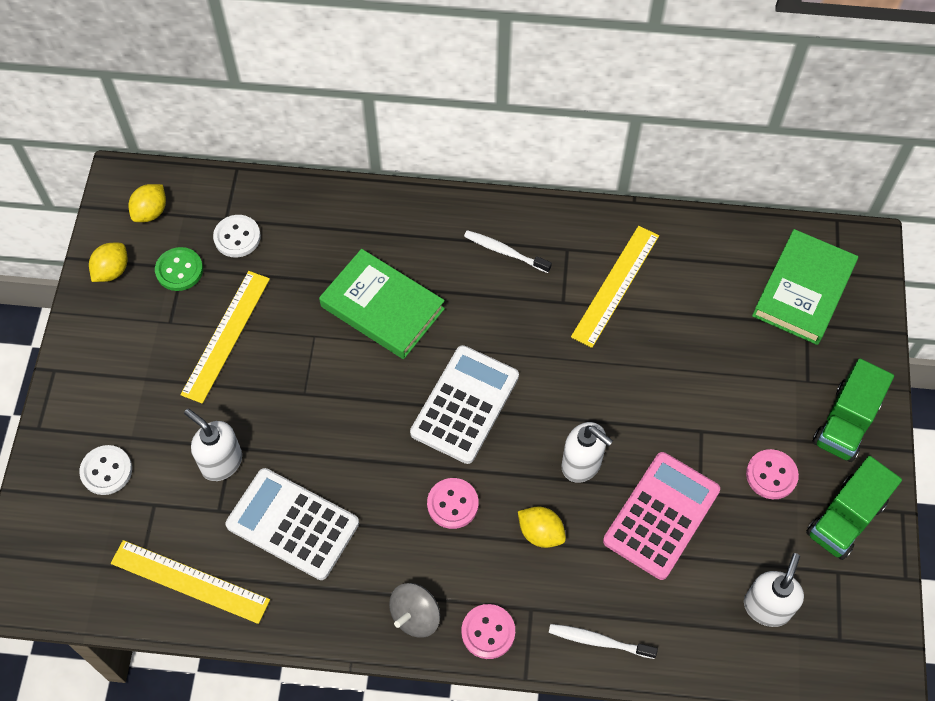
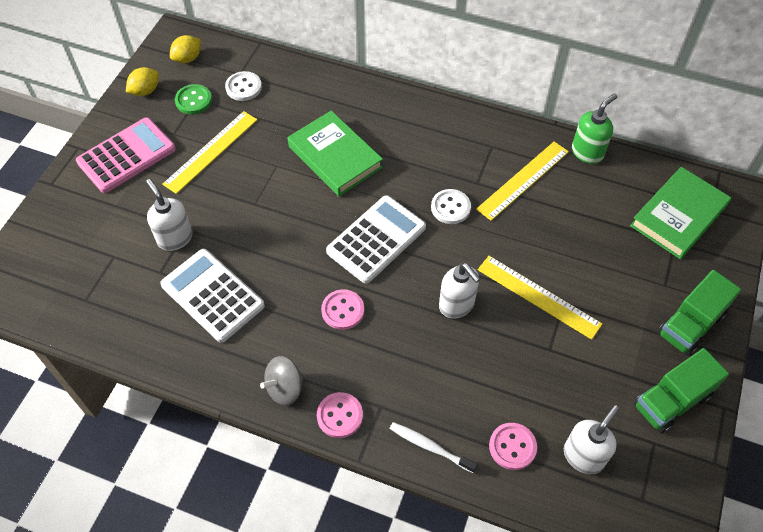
camera: 15 degrees right, 5 degrees down
(106, 471) = (88, 224): white button -> white button (450, 207)
(189, 582) = (119, 318): yellow ruler -> yellow ruler (538, 296)
(505, 252) = (442, 138): white toothbrush -> none
(540, 533) = (407, 349): yellow lemon -> none
(661, 515) = (512, 360): pink calculator -> pink calculator (126, 156)
(681, 231) = (587, 152): none -> green soap dispenser
(771, 475) = (615, 351): pink button -> pink button (512, 447)

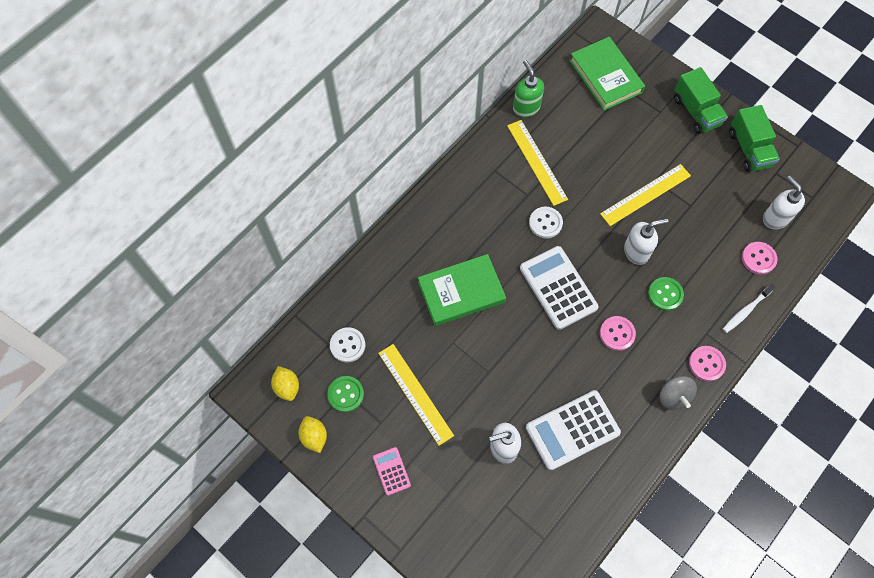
camera: 70 degrees left, 10 degrees up
(126, 156) = (391, 471): pink calculator -> pink calculator, size x0.50
(414, 349) = (665, 294): none -> green button

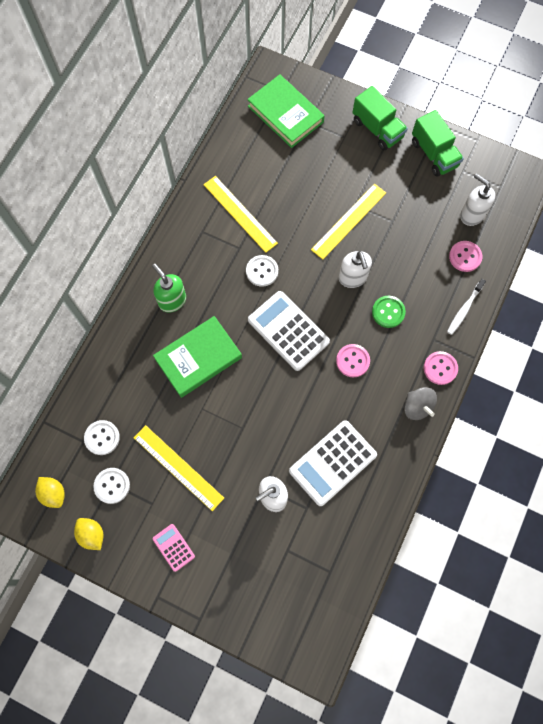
camera: 15 degrees left, 5 degrees up
(345, 394) = (112, 485): green button -> white button
(526, 107) = (217, 162): green soap dispenser -> green soap dispenser (172, 300)
(636, 251) = (353, 278): white soap dispenser -> white soap dispenser turned 105 degrees clockwise

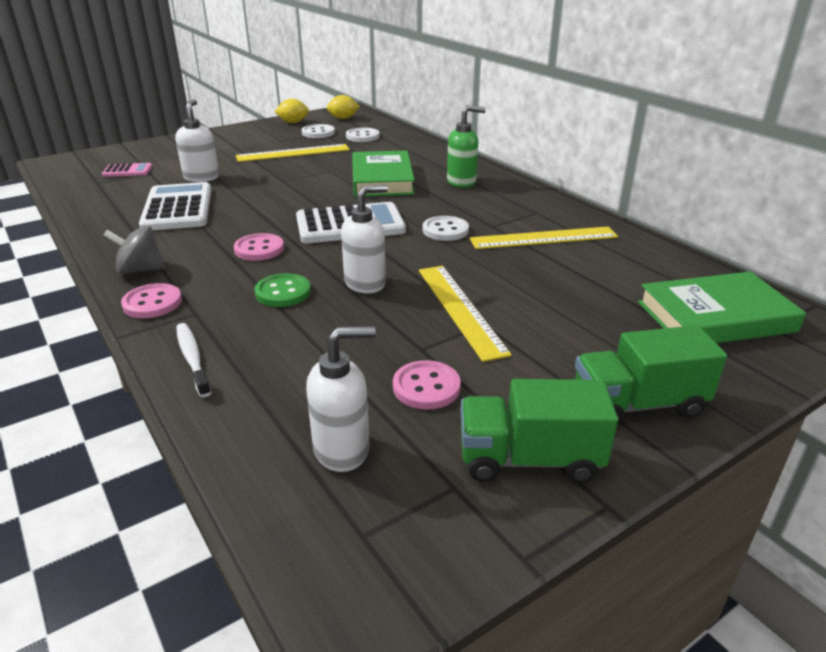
camera: 120 degrees right, 40 degrees down
(173, 547) = (235, 140): pink calculator -> pink calculator (127, 171)
(353, 278) = (365, 283): white soap dispenser -> white soap dispenser turned 135 degrees clockwise
(465, 257) = (272, 400): pink button -> pink button (426, 387)

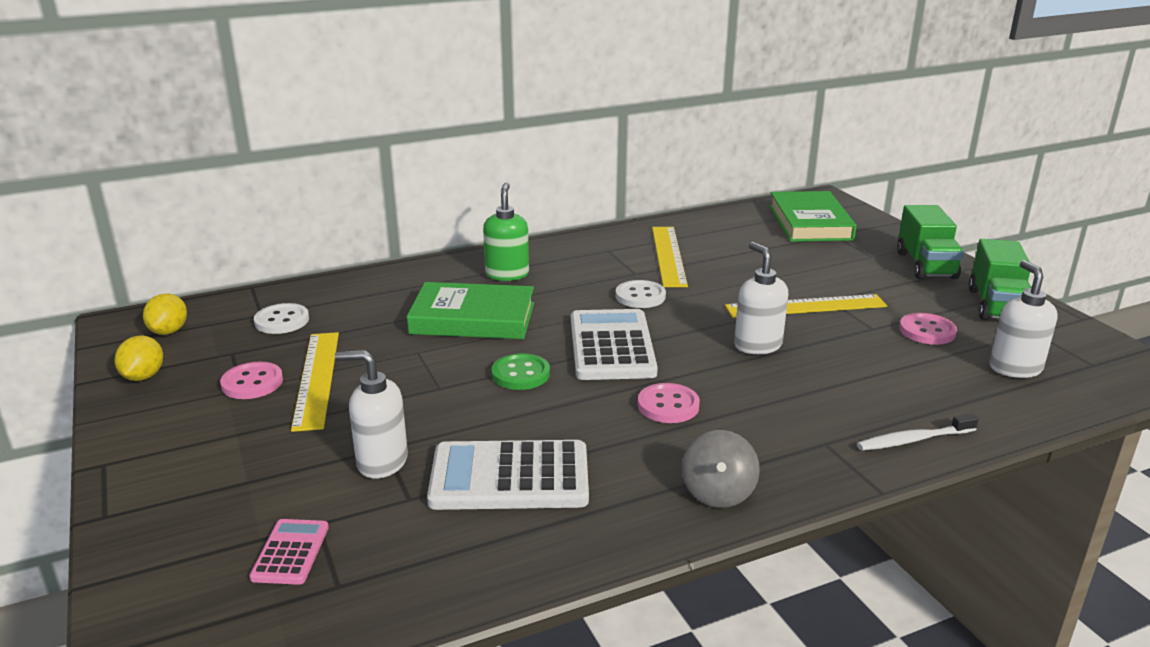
camera: 80 degrees left, 5 degrees down
(152, 303) = (805, 475): pink button -> pink button (252, 383)
(283, 292) = (777, 390): green button -> green button (520, 374)
(318, 133) = (229, 355): white button -> none

